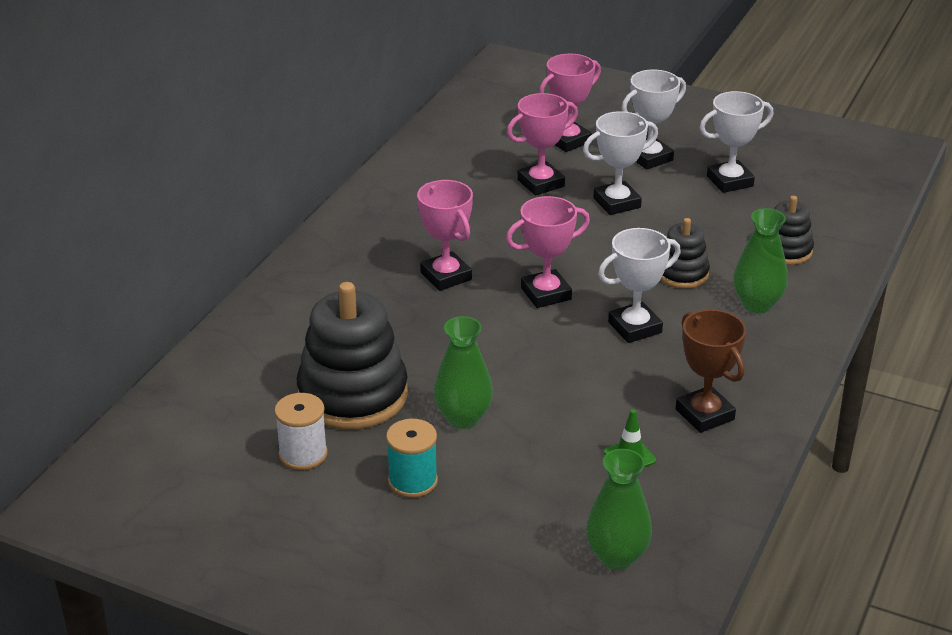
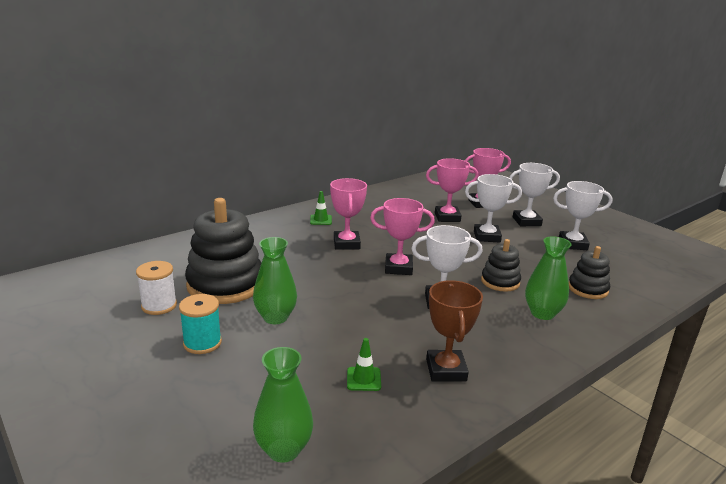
camera: 25 degrees right, 10 degrees down
(371, 245) = (320, 220): none -> green traffic cone

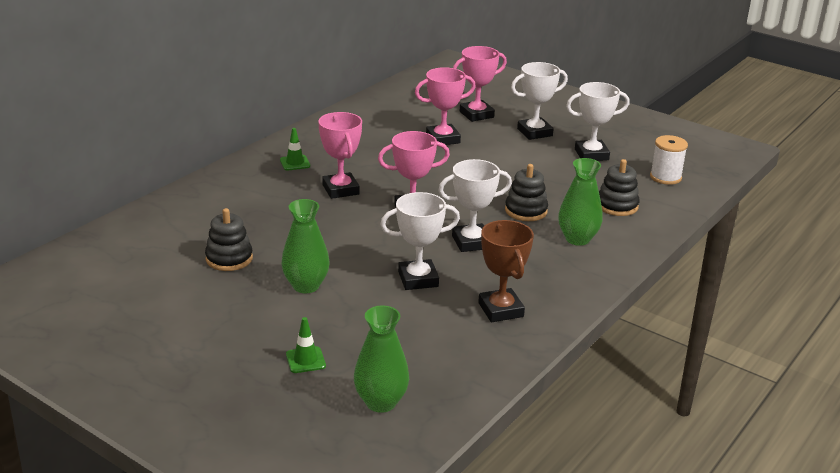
camera: 15 degrees left, 5 degrees up
(159, 306) = (170, 293): white spool -> white spool (665, 177)
(202, 343) = (244, 324): turquoise spool -> none
(225, 284) = (229, 259): black stacking toy -> black stacking toy, size x0.53
(363, 379) = (425, 331): green traffic cone -> green traffic cone (305, 360)
(486, 236) = (495, 158): white trophy -> white trophy (418, 279)

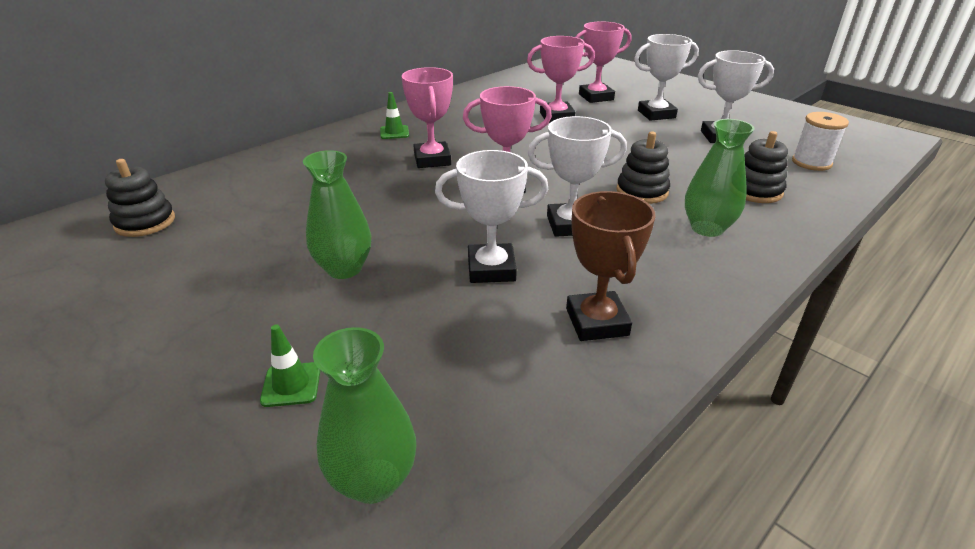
camera: 10 degrees right, 5 degrees up
(229, 259) = (269, 228): black stacking toy -> black stacking toy (145, 222)

